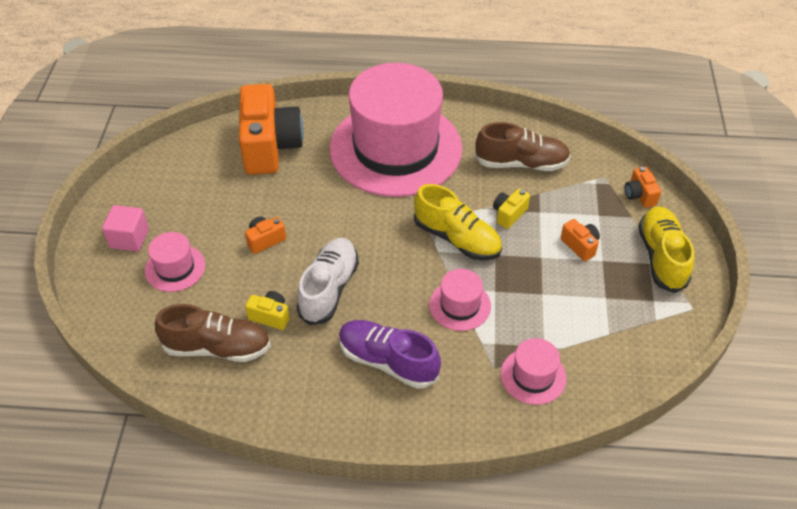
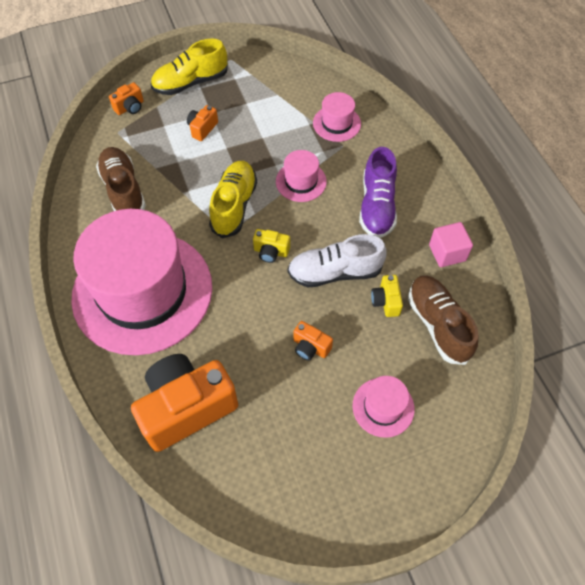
camera: 115 degrees left, 10 degrees up
(129, 238) = (374, 474): pink cube -> pink cube (447, 253)
(509, 214) = (189, 180): yellow camera -> yellow camera (271, 252)

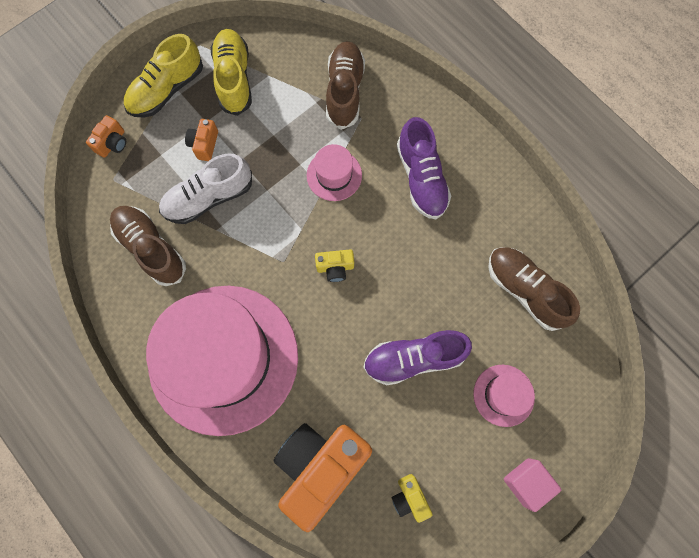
camera: 20 degrees left, 15 degrees up
(234, 206) = (276, 227): yellow shoe -> yellow shoe (234, 79)
(310, 347) = (413, 358): orange camera -> purple shoe
(335, 272) = (407, 268): white shoe -> white shoe (209, 198)
(337, 123) = (344, 92): pink hat -> brown shoe
(386, 301) = (467, 283): yellow camera -> yellow camera (409, 497)
(447, 253) = (507, 208): pink cube -> pink cube (526, 482)

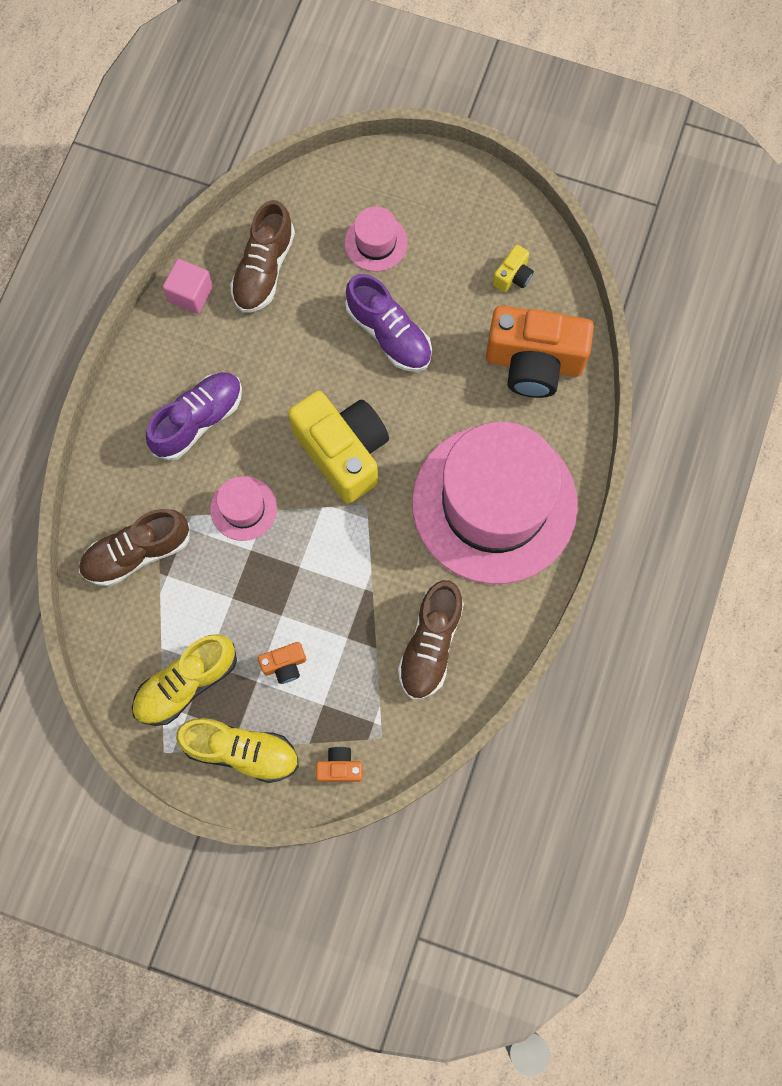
camera: 120 degrees left, 0 degrees up
(209, 198) = (342, 621): white shoe -> none
(335, 268) = (343, 452): yellow camera -> yellow camera, size x2.33
(526, 482) = (440, 191): pink cube -> pink cube (190, 294)

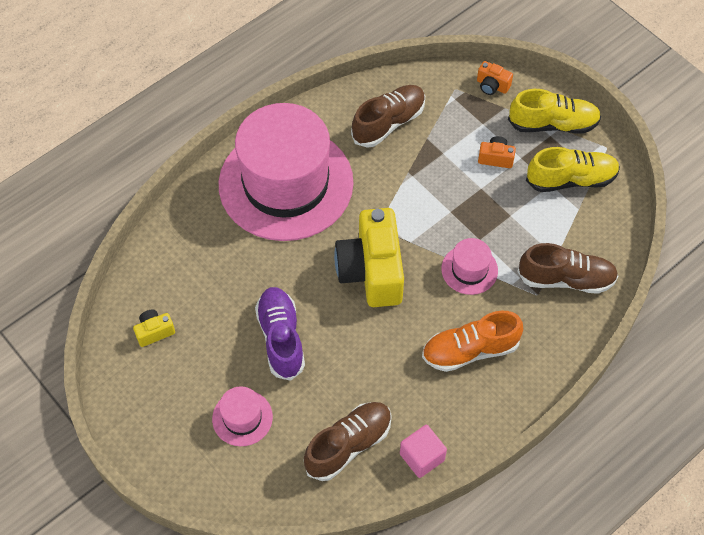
camera: 150 degrees left, 15 degrees down
(198, 420) = (470, 350): purple shoe -> orange shoe
(241, 751) = (553, 124): yellow shoe -> yellow shoe turned 135 degrees clockwise
(534, 363) = (188, 260): orange camera -> none

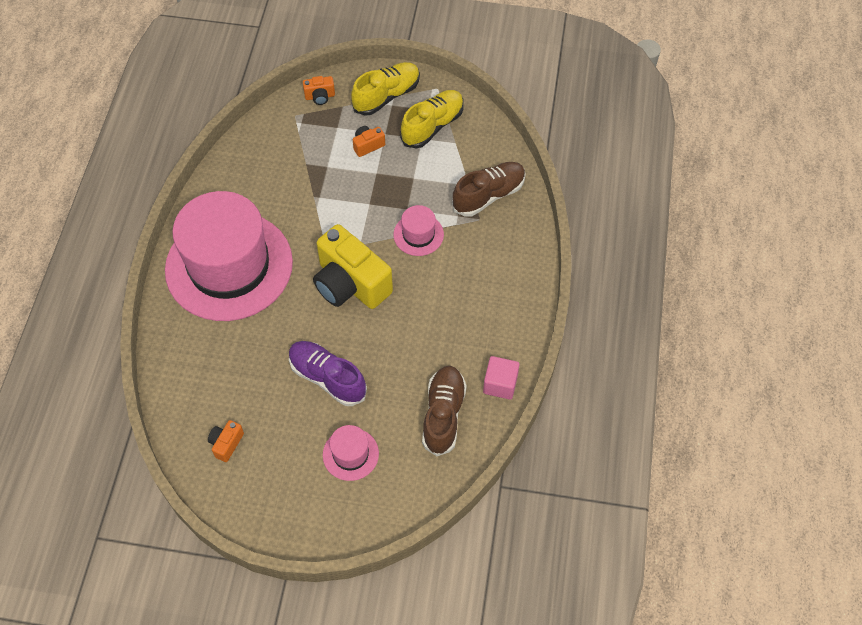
camera: 40 degrees left, 0 degrees up
(154, 332) = (226, 444): yellow camera -> orange camera
(388, 123) = (267, 171): brown shoe -> none
(470, 350) = (468, 289): orange shoe -> none

